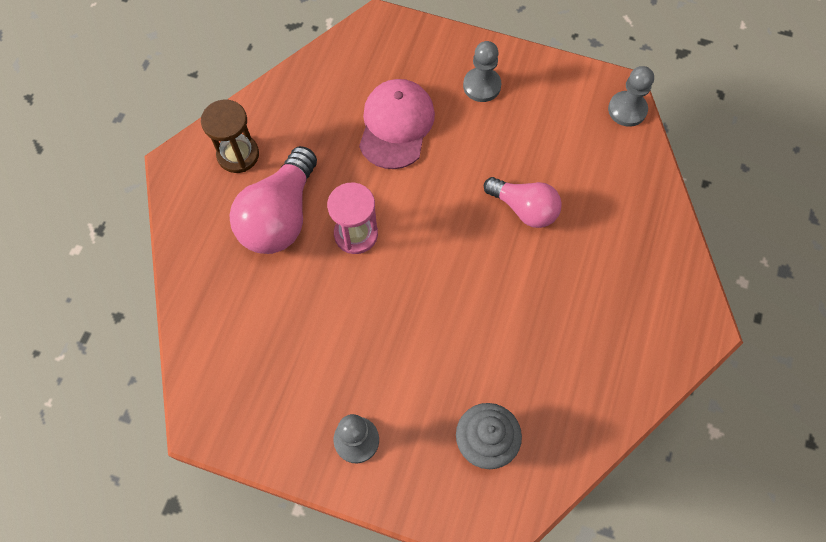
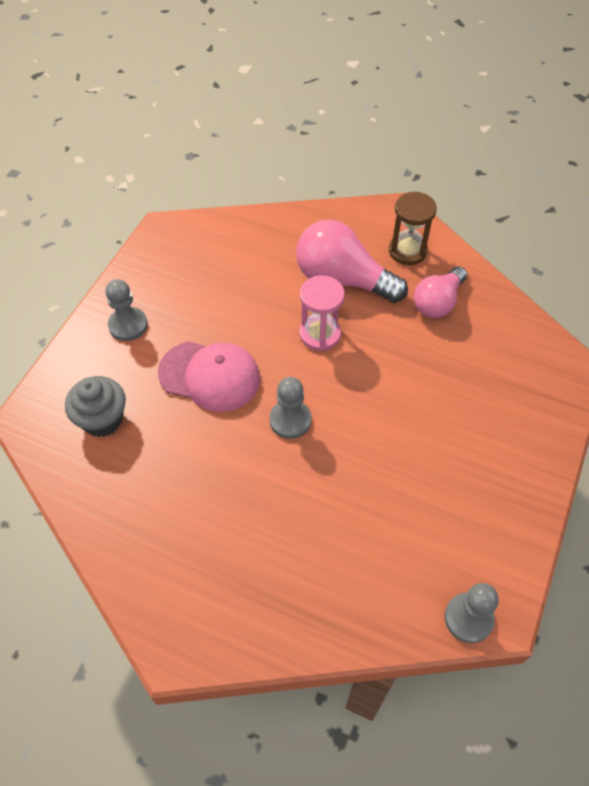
camera: 95 degrees right, 10 degrees down
(396, 125) = (441, 374): pink cap -> pink cap (210, 376)
(481, 86) = (495, 458): grey pawn -> grey pawn (290, 420)
(524, 209) = (337, 482): pink light bulb -> pink light bulb (437, 302)

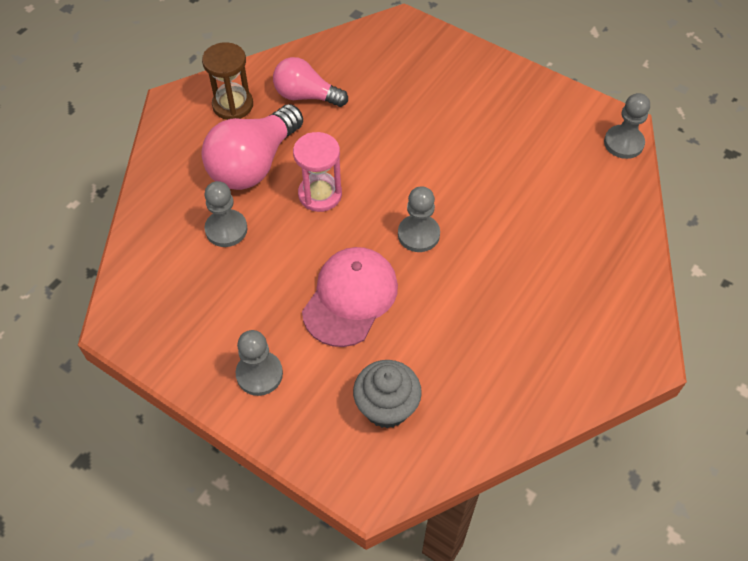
camera: 80 degrees left, 0 degrees up
(266, 275) = (226, 229): none -> grey pawn
(437, 302) = (306, 96): pink light bulb -> pink light bulb turned 150 degrees clockwise

